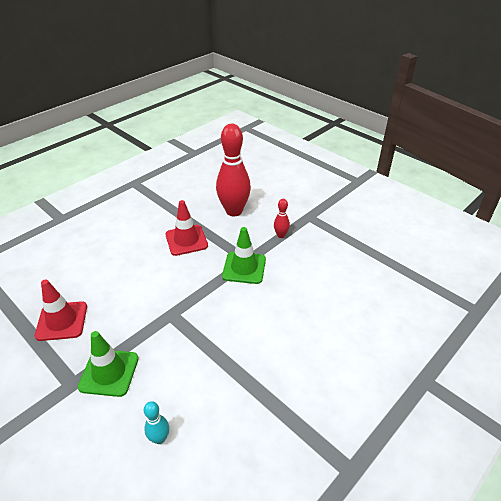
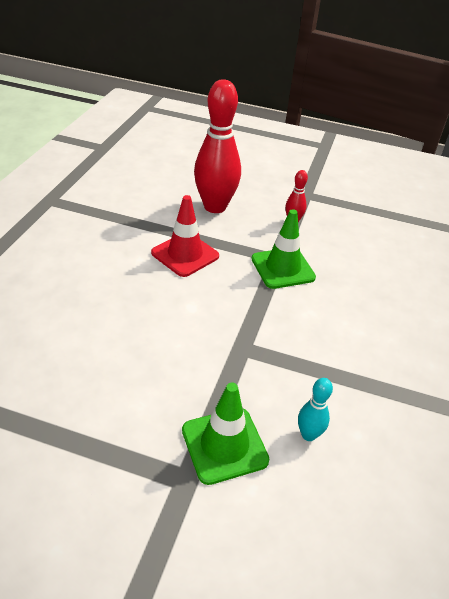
camera: 30 degrees left, 0 degrees up
(62, 321) = (99, 405): red traffic cone -> none
(159, 438) = (355, 496): turquoise bowling pin -> turquoise bowling pin (308, 435)

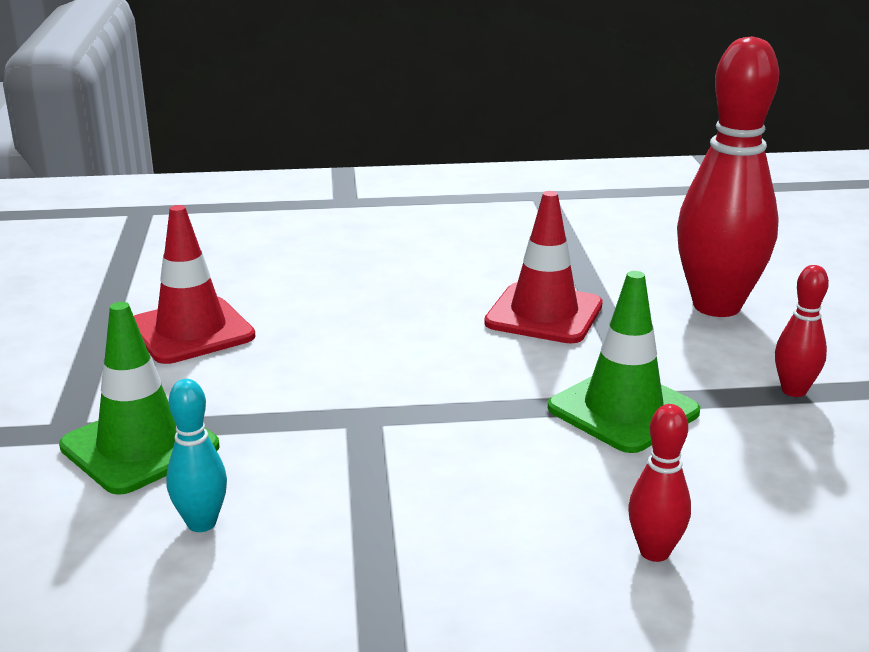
camera: 70 degrees right, 15 degrees down
(101, 390) = (191, 331): none -> red traffic cone
(380, 302) = (654, 552): none -> red bowling pin

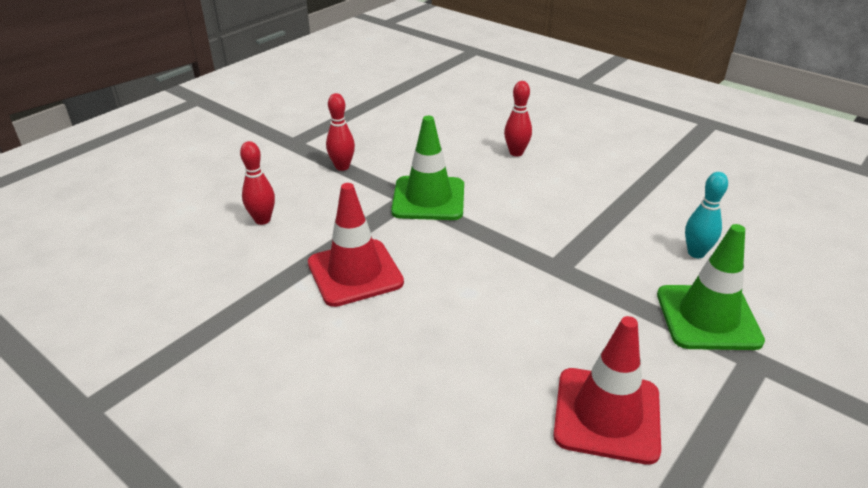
camera: 135 degrees left, 10 degrees up
(716, 306) = (262, 220): red bowling pin -> red bowling pin, size x0.45

